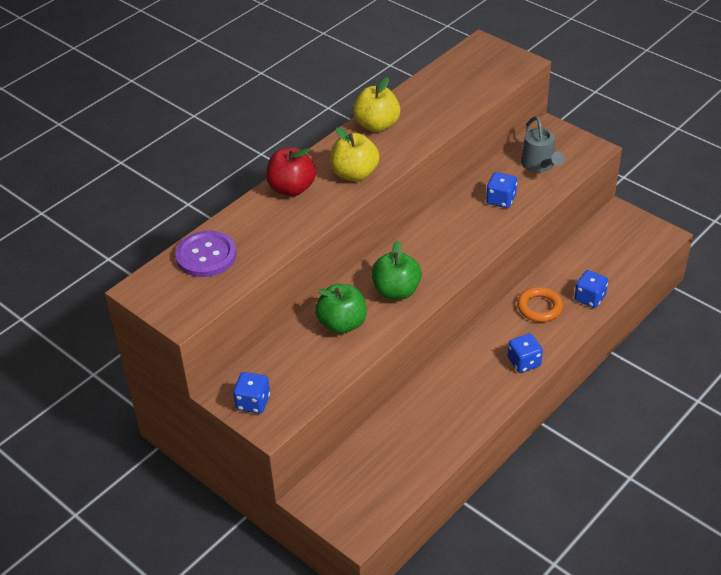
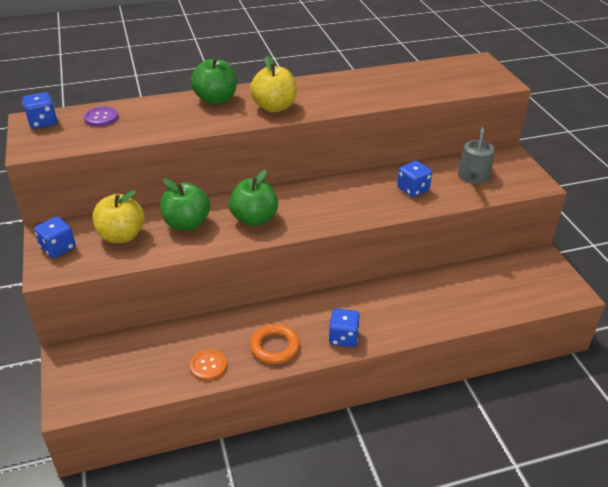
camera: 30 degrees right, 5 degrees down
(206, 255) = (101, 118): purple button -> purple button, size x0.61
(292, 188) = (216, 100): red apple -> green apple
(377, 125) = (330, 83): yellow apple -> yellow apple (122, 236)
(439, 442) = (208, 366): none -> orange button
(539, 307) = (399, 300): orange ring -> orange ring (275, 347)
(589, 298) = (453, 313): blue dice -> blue dice (43, 122)

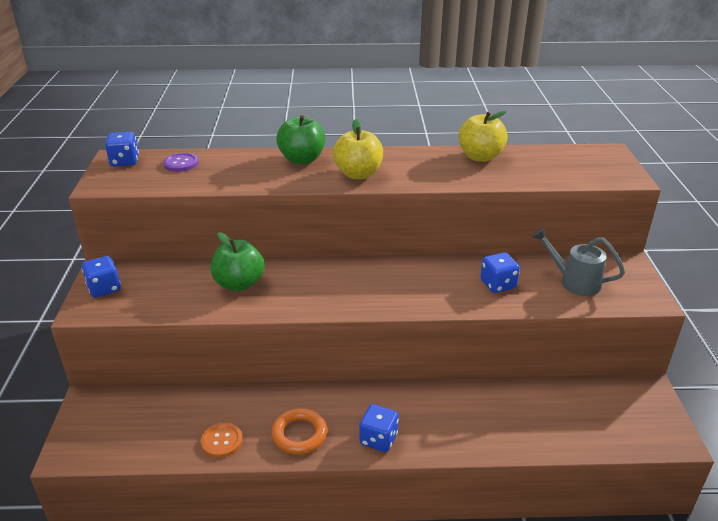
camera: 15 degrees right, 5 degrees down
(122, 236) = (170, 286): yellow apple -> yellow apple (480, 157)
(254, 219) = (310, 290): green apple -> none
(473, 177) = (574, 282): grey watering can -> grey watering can turned 90 degrees clockwise

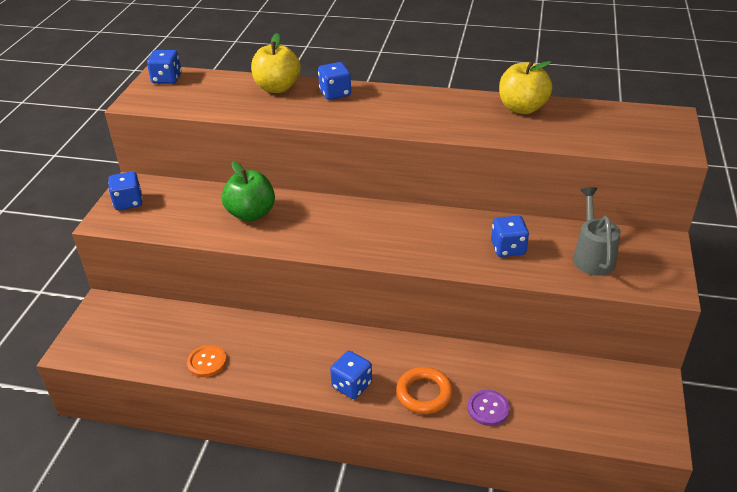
camera: 15 degrees right, 5 degrees up
(181, 163) = (217, 86): purple button -> purple button (488, 408)
(299, 434) = (279, 368): orange ring -> orange ring (424, 393)
(302, 159) = (335, 93): green apple -> blue dice
(358, 174) = (384, 115): yellow apple -> yellow apple (277, 88)
(574, 282) = (592, 256): grey watering can -> grey watering can turned 45 degrees clockwise

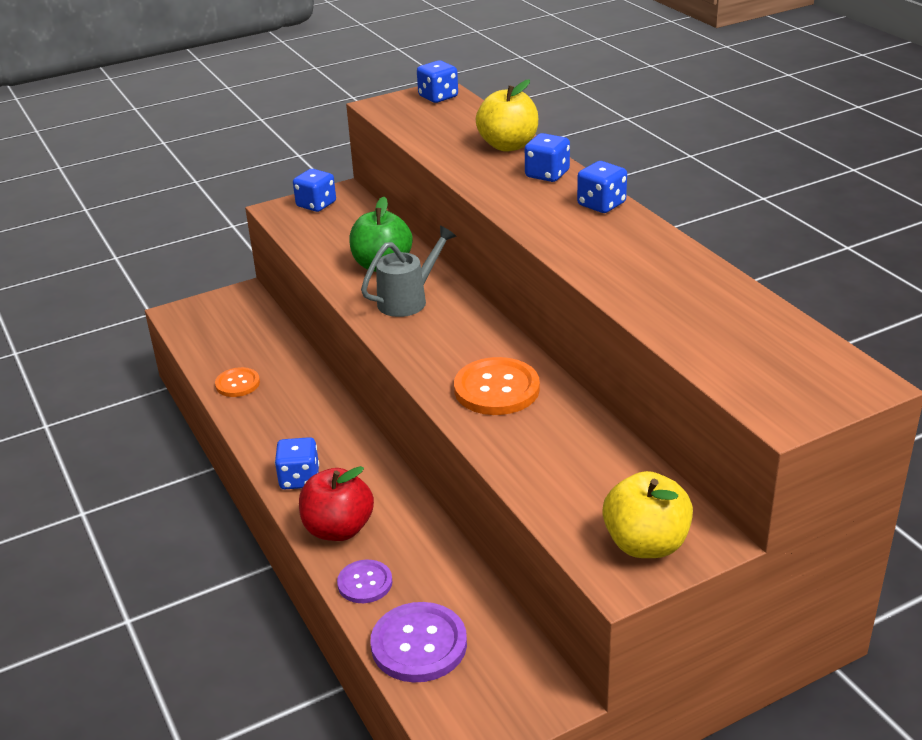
camera: 50 degrees right, 5 degrees down
(424, 393) = (338, 529): orange ring -> red apple
(449, 240) = (496, 389): none -> orange button
(508, 248) = (534, 431): blue dice -> blue dice (601, 204)
(522, 108) = (699, 280): yellow apple -> yellow apple (646, 544)
(565, 414) = (419, 644): none -> purple button
(592, 256) = (602, 496): grey watering can -> grey watering can (408, 300)

